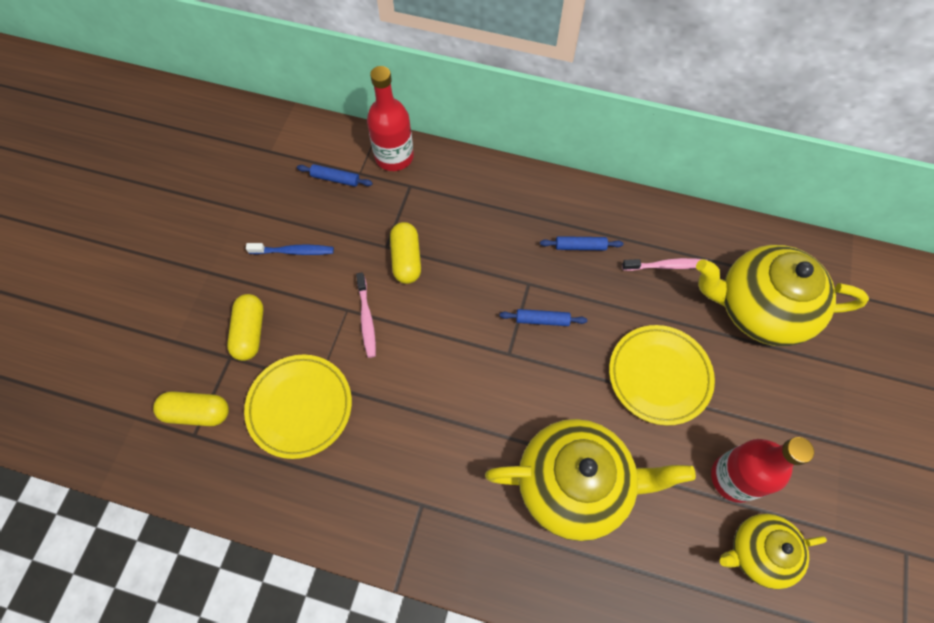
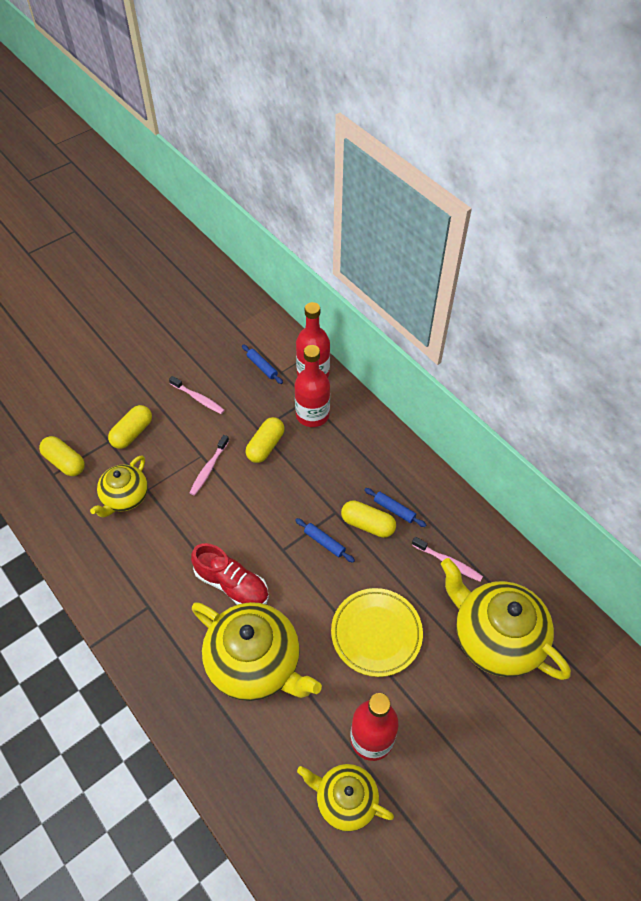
camera: 35 degrees right, 10 degrees down
(294, 251) = (198, 398): blue toothbrush -> pink toothbrush
(300, 407) = (125, 497): yellow plate -> yellow teapot
(427, 199) = (312, 415): none -> red bottle
(488, 422) = (232, 584): none -> red shoe
(568, 276) = (367, 524): none -> yellow capsule

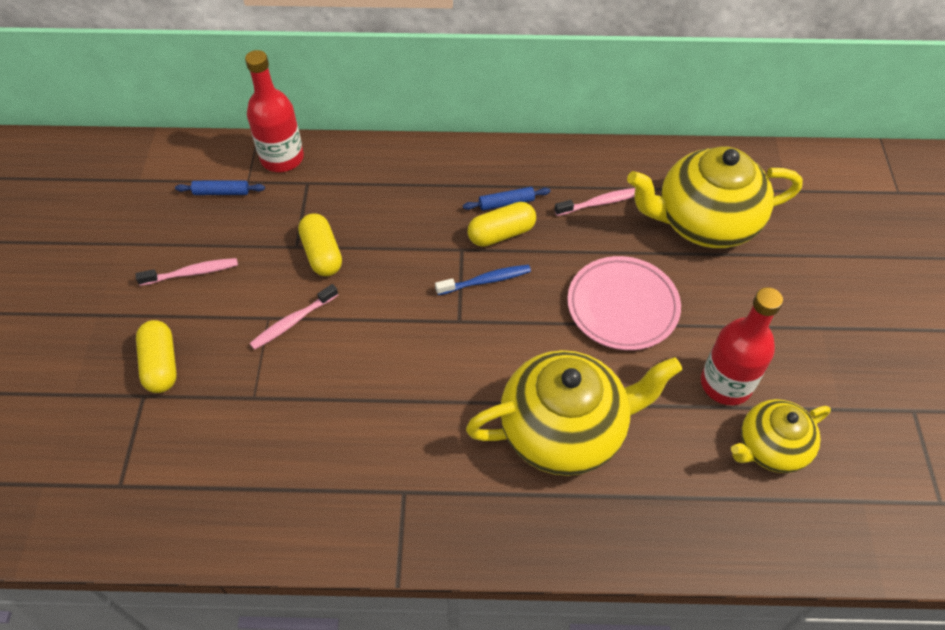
camera: 50 degrees left, 0 degrees up
(65, 462) = (118, 461): yellow capsule -> none
(125, 497) = (239, 427): yellow teapot -> none
(209, 469) = (293, 322): pink toothbrush -> pink toothbrush turned 75 degrees clockwise
(232, 584) = (455, 392): red shoe -> none
(312, 415) = (330, 191): red bottle -> none
(324, 542) = (486, 281): blue rolling pin -> blue toothbrush
(376, 633) = (622, 306): yellow plate -> pink plate

